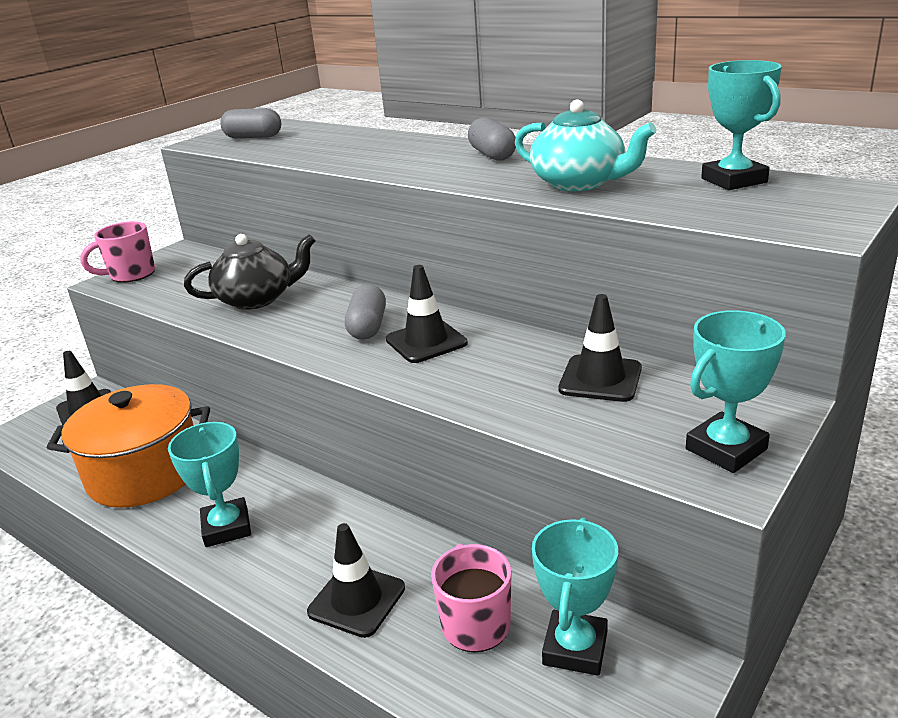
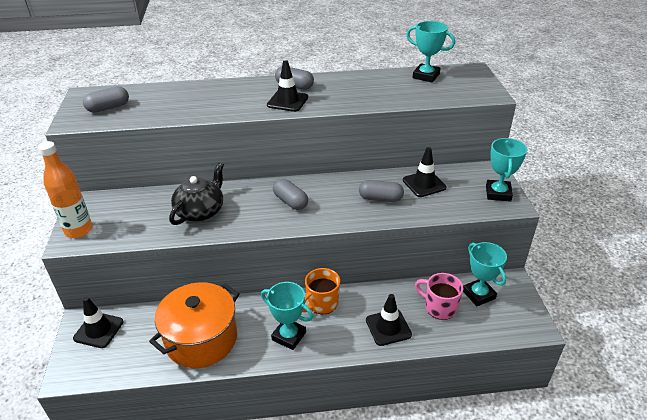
camera: 45 degrees left, 10 degrees up
(131, 274) = (78, 230): pink mug -> orange bottle
(321, 512) = (321, 304): none -> orange mug
(426, 341) = (330, 197): black traffic cone -> black traffic cone (287, 101)
(494, 371) = (380, 198): none -> grey capsule
(579, 183) = (368, 94): turquoise teapot -> none

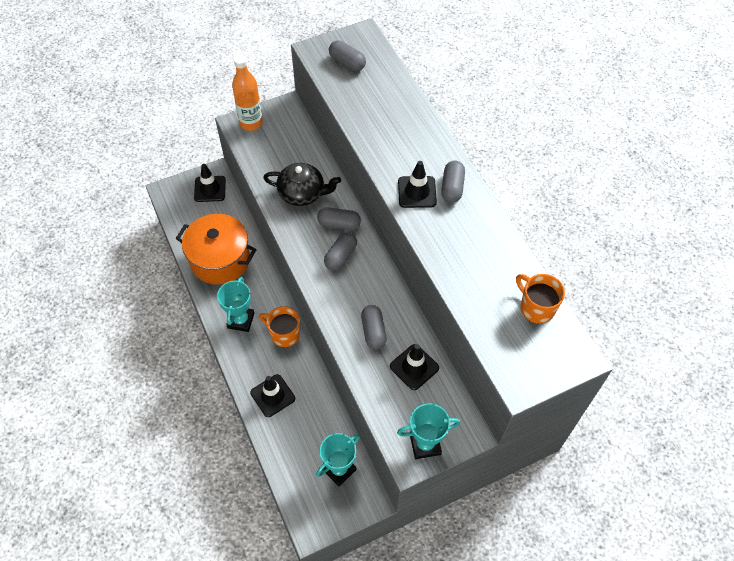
camera: 70 degrees right, 20 degrees up
(253, 195) = (339, 224): none -> grey capsule
(426, 76) = (536, 308): turquoise trophy -> orange mug
(439, 307) = (310, 435): pink mug -> none

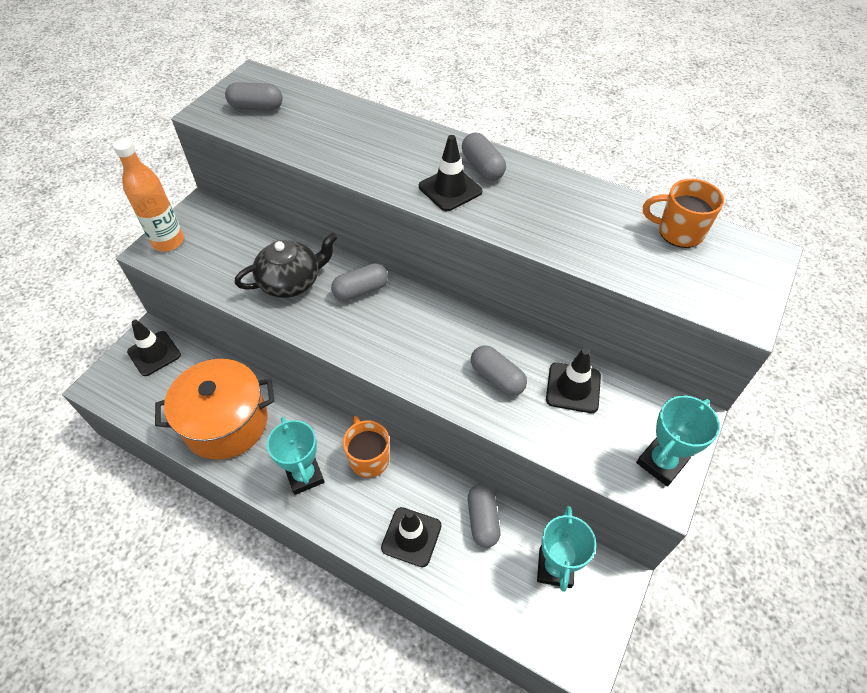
camera: 35 degrees left, 5 degrees down
(284, 334) = (369, 458): orange mug -> orange mug turned 75 degrees clockwise
(340, 256) = (391, 322): grey capsule -> grey capsule (482, 520)

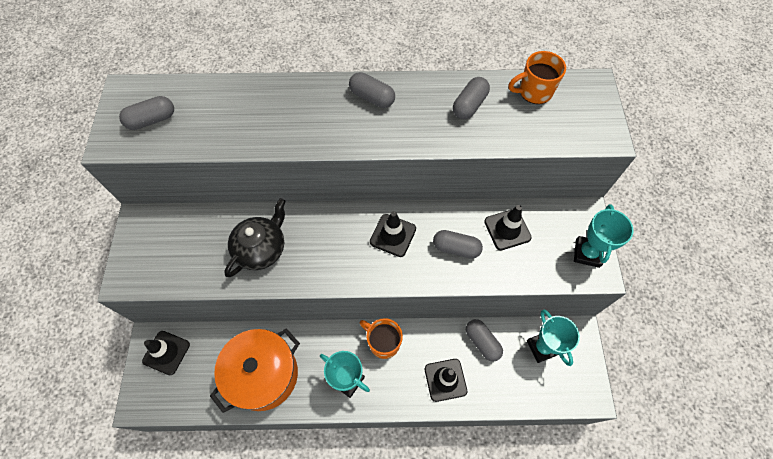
camera: 30 degrees left, 10 degrees up
(168, 242) = (134, 264): orange bottle -> none
(361, 290) = (319, 229): grey capsule -> grey capsule (469, 105)
(450, 189) = (361, 127): black traffic cone -> black traffic cone (393, 235)

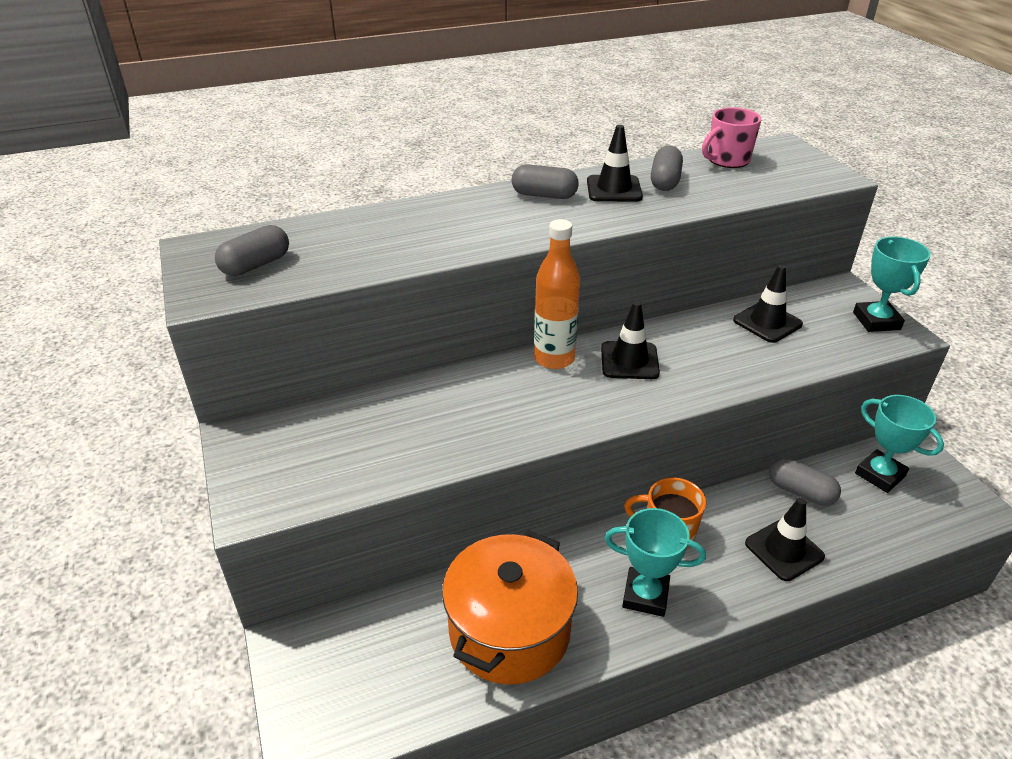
camera: 20 degrees left, 25 degrees down
(166, 352) = (325, 653): black traffic cone -> black traffic cone (614, 189)
(261, 248) = (454, 418): black teapot -> none
(346, 217) = (554, 358): none -> orange bottle
(456, 248) = (719, 353): grey capsule -> none
(534, 92) = (727, 160): orange mug -> pink mug

